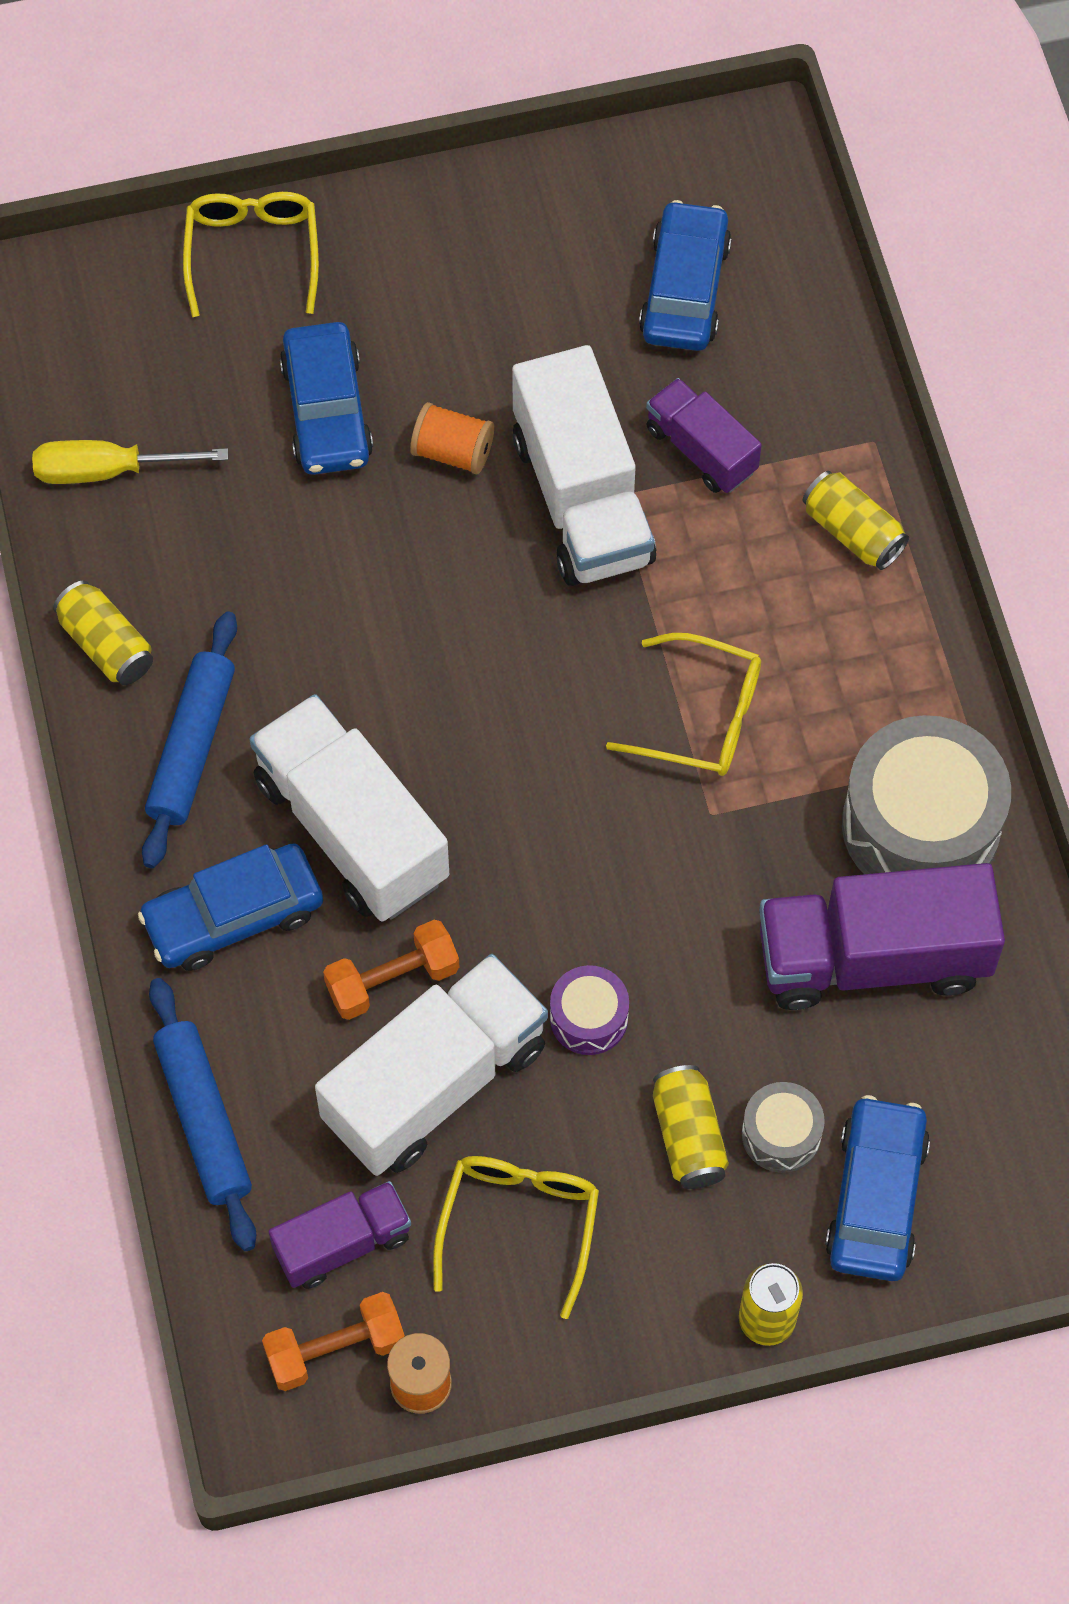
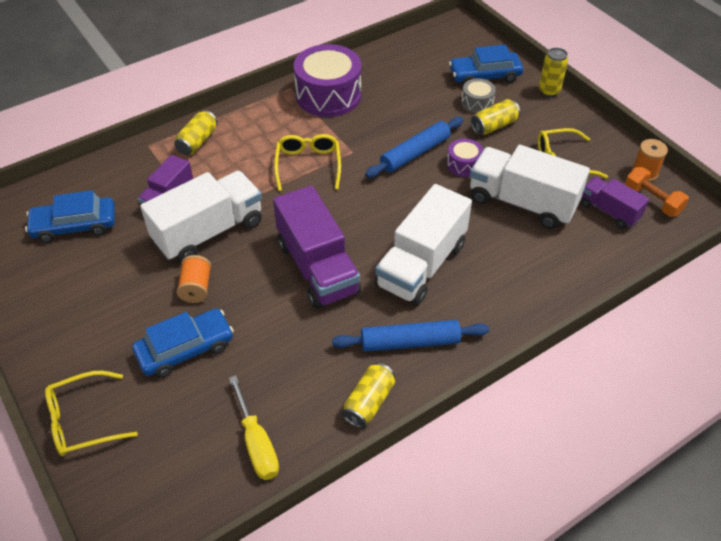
camera: 110 degrees left, 15 degrees down
(204, 1119) = (590, 274): blue rolling pin -> blue rolling pin (415, 153)
(233, 915) = (488, 295): blue car -> none
(392, 980) = (485, 229): orange dumbbell -> none
(873, 958) = (391, 95): purple truck -> purple truck (317, 268)
(920, 825) = (328, 95): grey drum -> purple drum

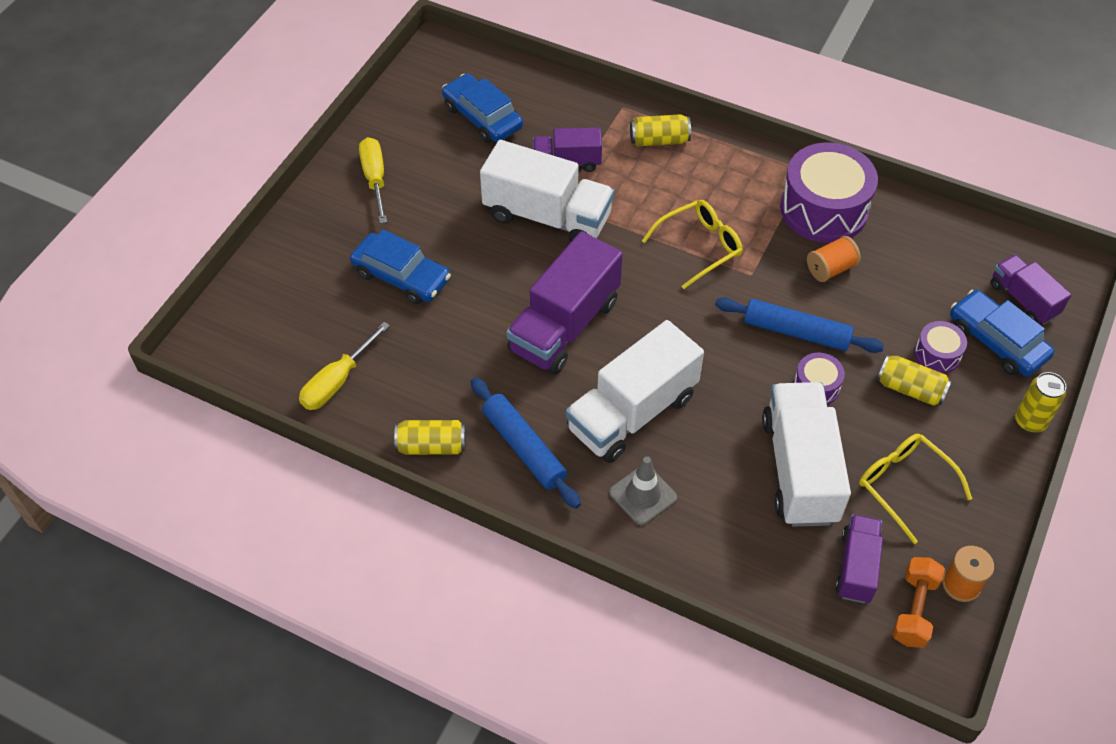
camera: 60 degrees right, 5 degrees up
(66, 323) = (375, 178): none -> yellow screwdriver
(83, 421) = (288, 249): yellow glasses -> none
(196, 288) = (474, 245): orange spool -> orange spool (830, 269)
(421, 265) = (632, 412): white truck -> white truck turned 45 degrees counterclockwise
(463, 52) = (1023, 299): none -> purple truck
(477, 103) = (937, 354): grey drum -> purple drum
(494, 291) = (643, 495): none -> grey traffic cone

